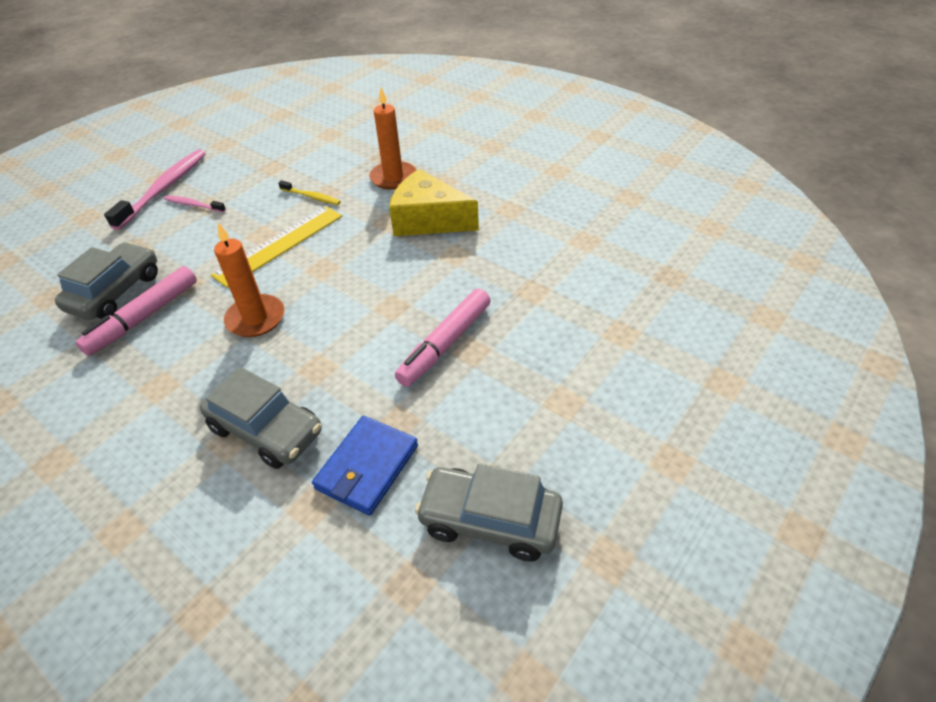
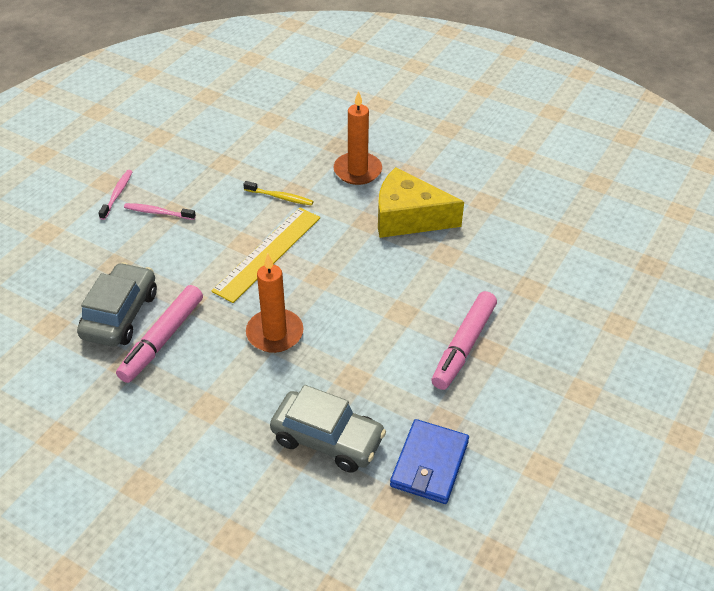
camera: 10 degrees left, 0 degrees up
(164, 188) = (117, 194): pink toothbrush -> pink toothbrush, size x0.51
(490, 520) = (546, 498): grey car -> none

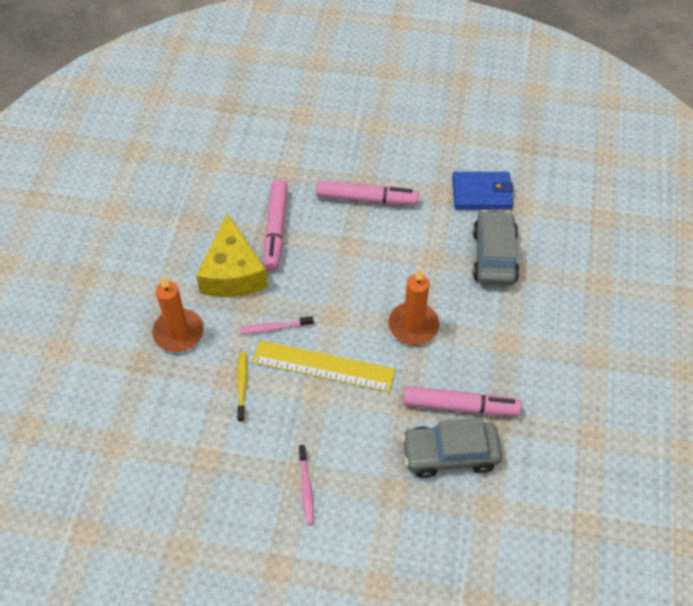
camera: 110 degrees left, 10 degrees up
(117, 194) = (294, 544): pink toothbrush -> pink toothbrush (274, 327)
(449, 260) = (276, 230): none -> pink marker

